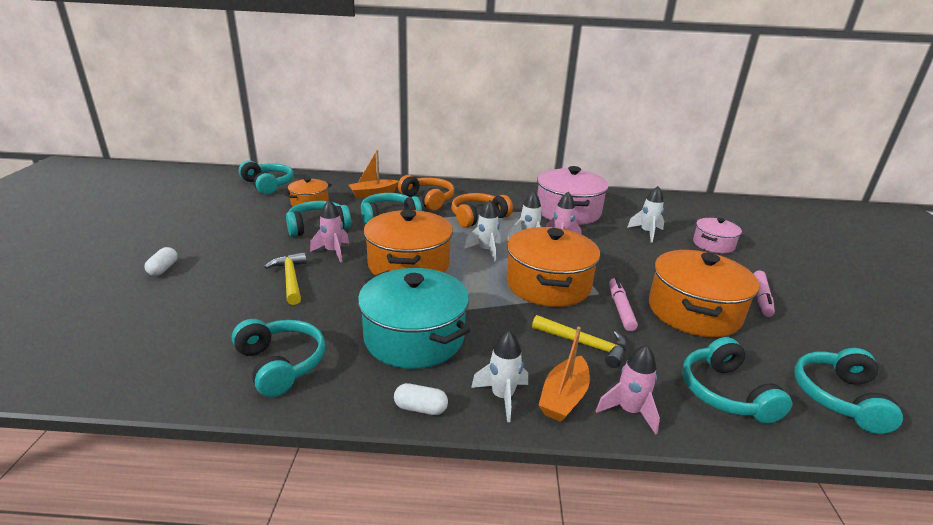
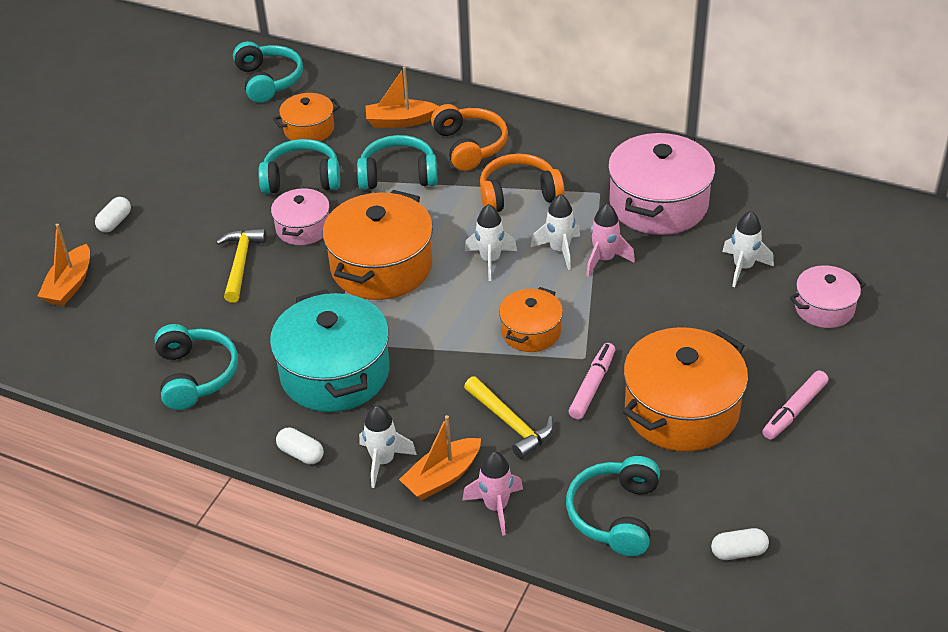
camera: 25 degrees right, 15 degrees up
(125, 317) = (70, 285): none -> orange boat
(333, 252) = (303, 228): pink rocket -> pink pot
(548, 284) = (531, 332): orange pot -> orange pot, size x0.55
(838, 397) = (738, 552): turquoise headphones -> white capsule

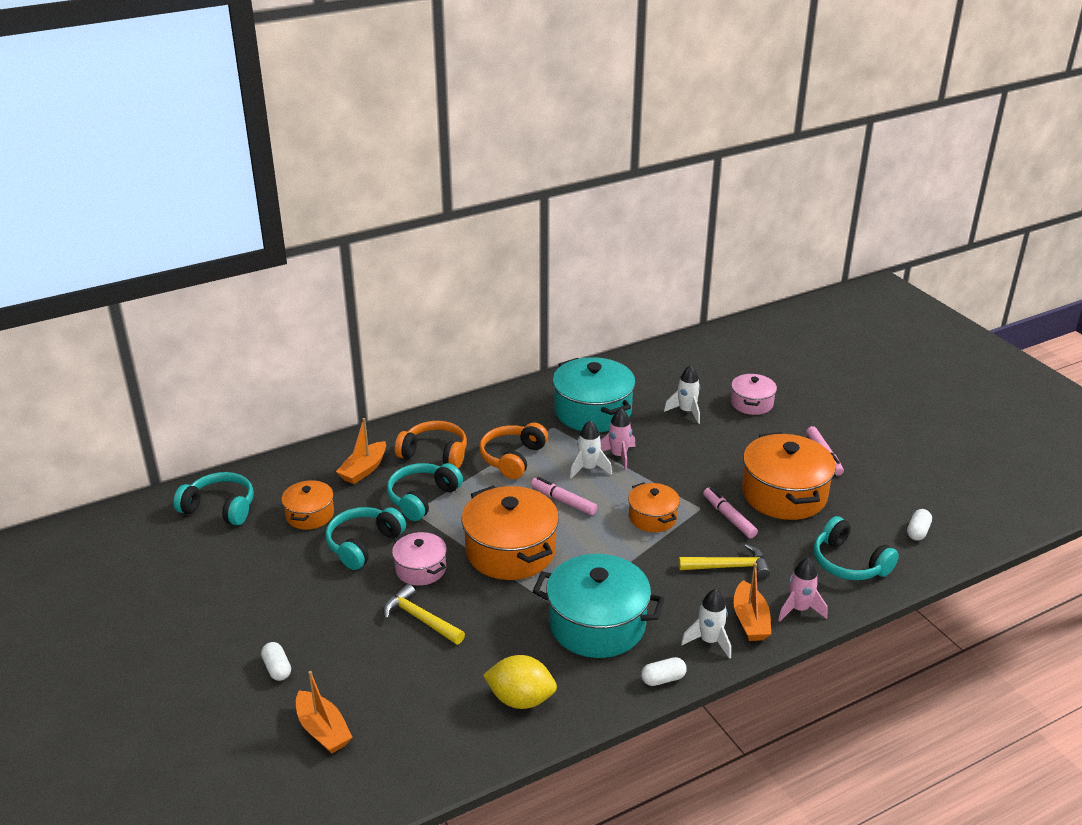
camera: 55 degrees left, 10 degrees down
(196, 375) = (520, 699): turquoise headphones -> yellow lemon
(490, 260) = (563, 501): white rocket -> pink marker
(658, 204) = (593, 411): pink pot -> turquoise pot

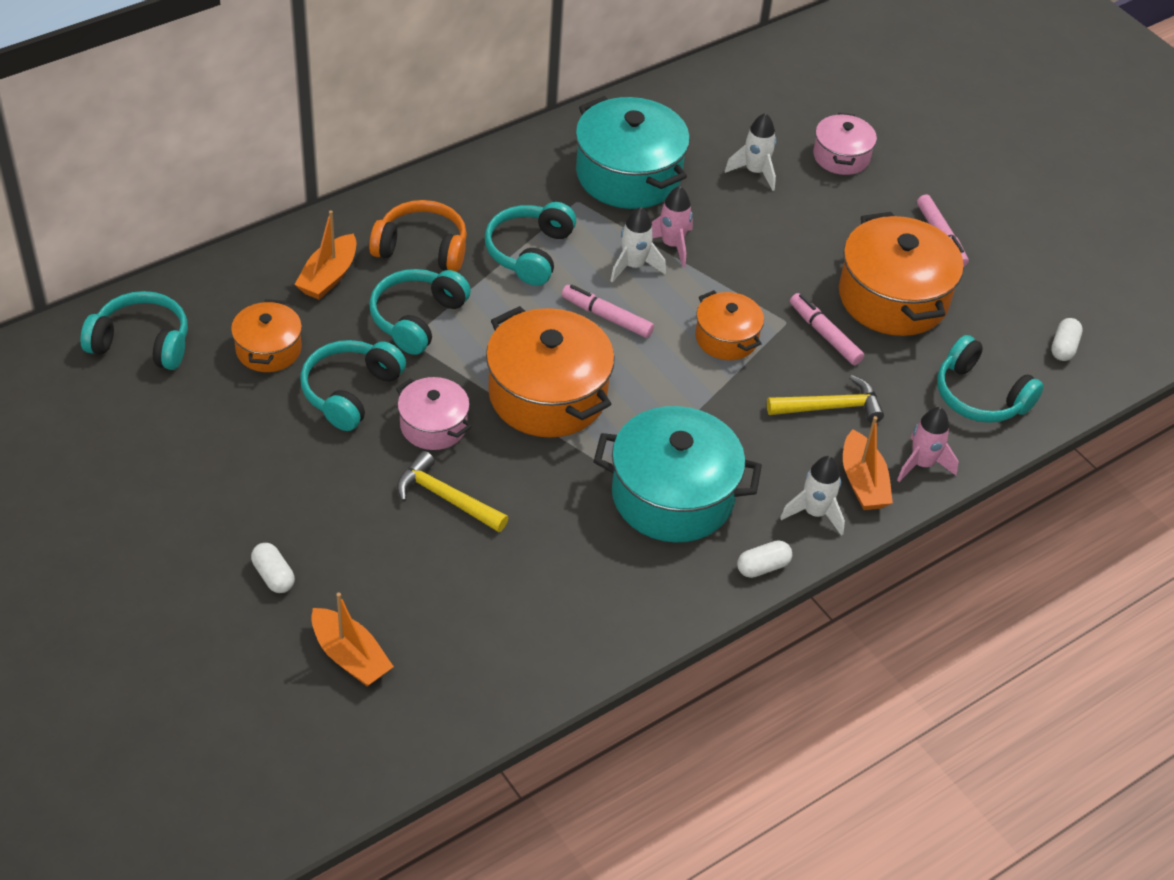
camera: 10 degrees left, 15 degrees up
(512, 458) = (529, 252): orange headphones -> turquoise headphones
(520, 699) = (590, 603): yellow lemon -> none

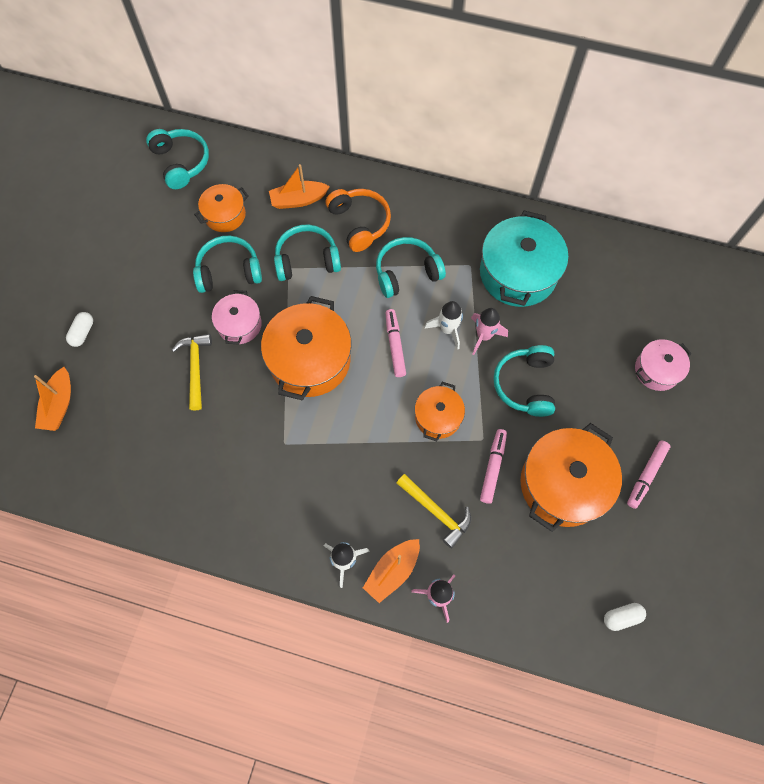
camera: 55 degrees right, 20 degrees up
(672, 495) = (292, 475): turquoise pot -> none
(755, 172) = (591, 334): white rocket -> none
(763, 567) = (280, 560): white capsule -> none
(979, 396) = (527, 592): turquoise headphones -> turquoise headphones (525, 385)

